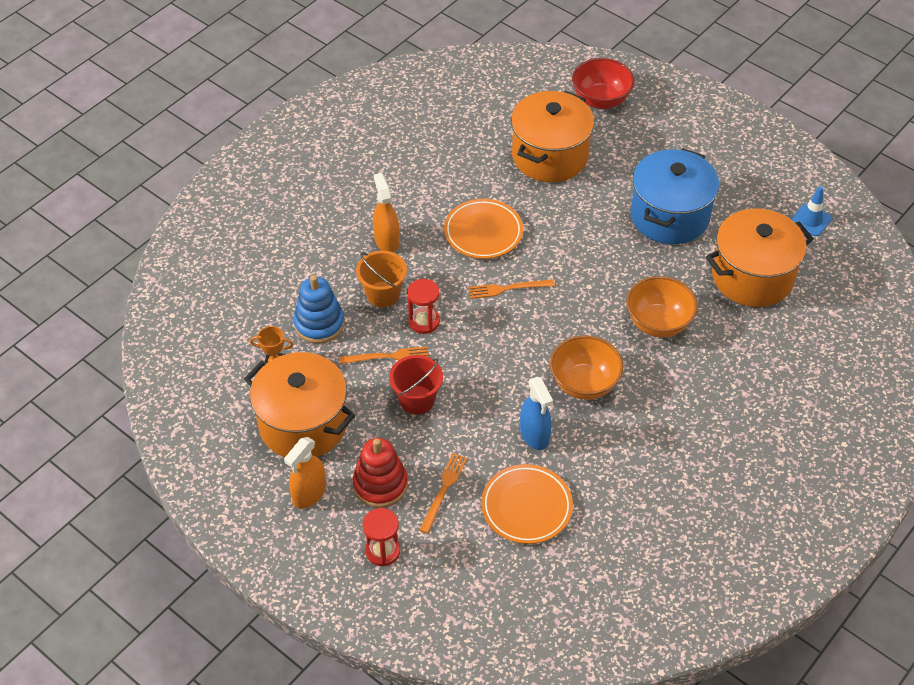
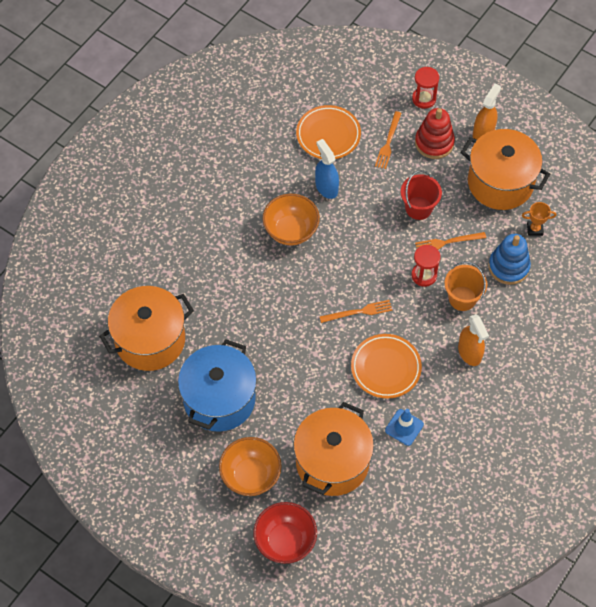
camera: 175 degrees right, 10 degrees up
(658, 323) = (232, 289): orange bowl -> orange bowl (251, 476)
(811, 220) = (91, 405): blue traffic cone -> blue traffic cone (404, 427)

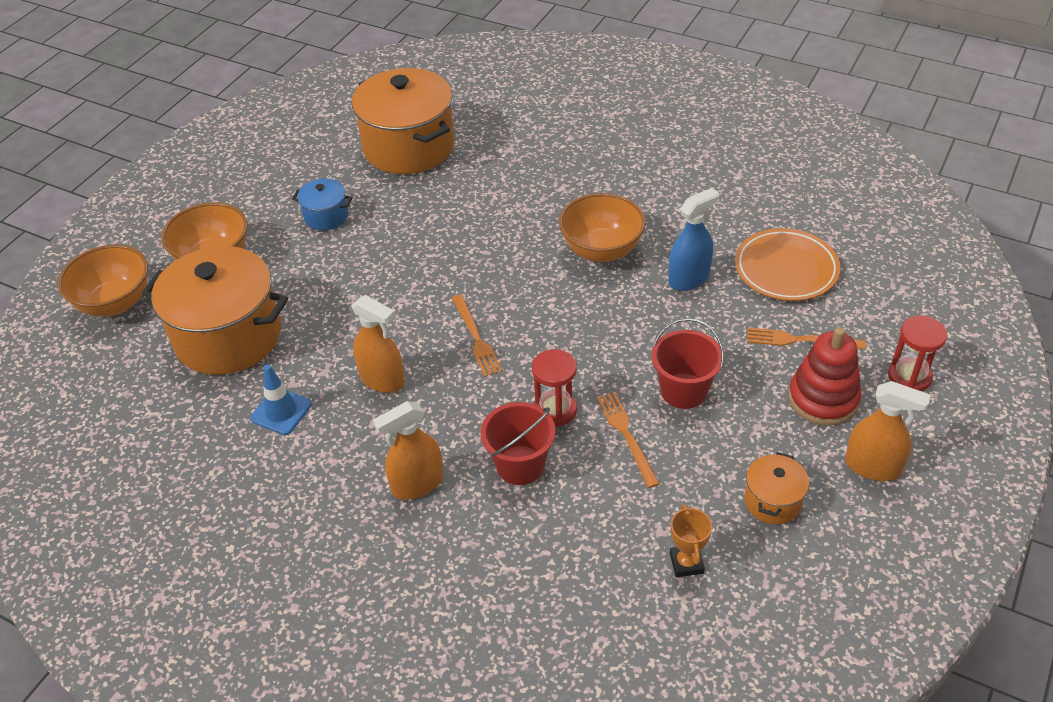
camera: 85 degrees right, 15 degrees down
(219, 399) = (326, 216): blue pot -> blue pot, size x0.46
(285, 541) = (115, 303): red bowl -> orange bowl
(386, 368) = (382, 379): orange plate -> orange spray bottle
(462, 298) = (520, 465): orange bucket -> red bucket
(500, 182) = (772, 501): orange pot -> orange pot, size x0.46
(508, 267) = (596, 527): blue stacking toy -> none

